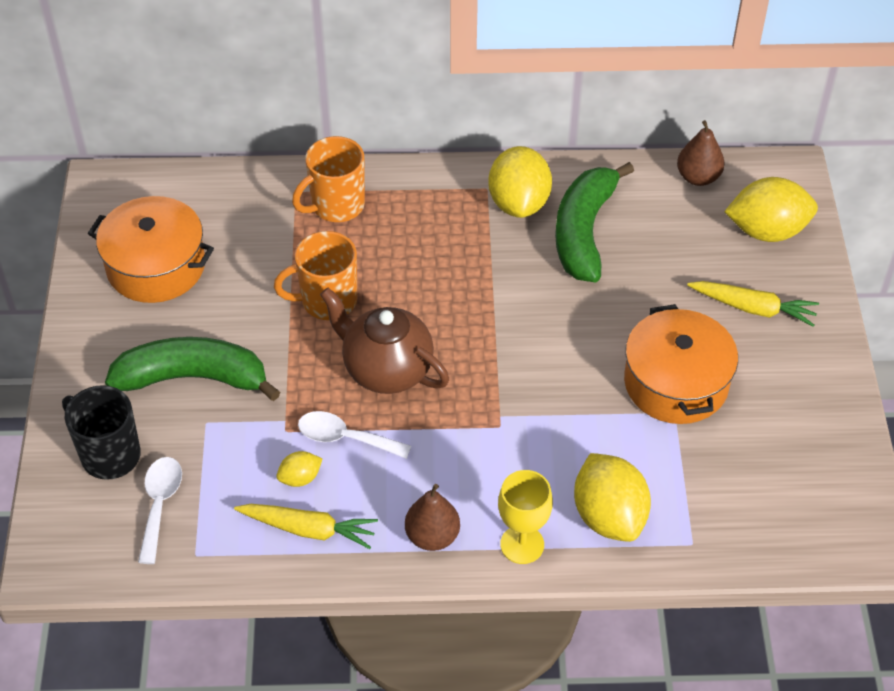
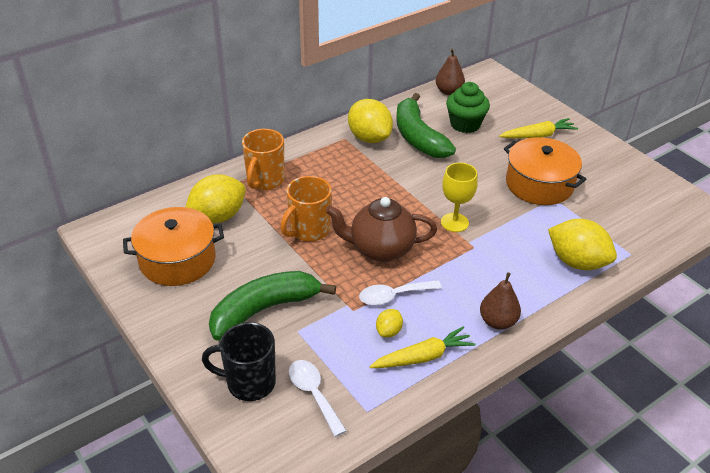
camera: 35 degrees left, 10 degrees down
(522, 544) = (549, 300): yellow goblet -> yellow goblet (454, 222)
(668, 241) = (465, 124): none -> green cupcake
(767, 231) = (507, 101): yellow lemon -> yellow lemon (218, 217)

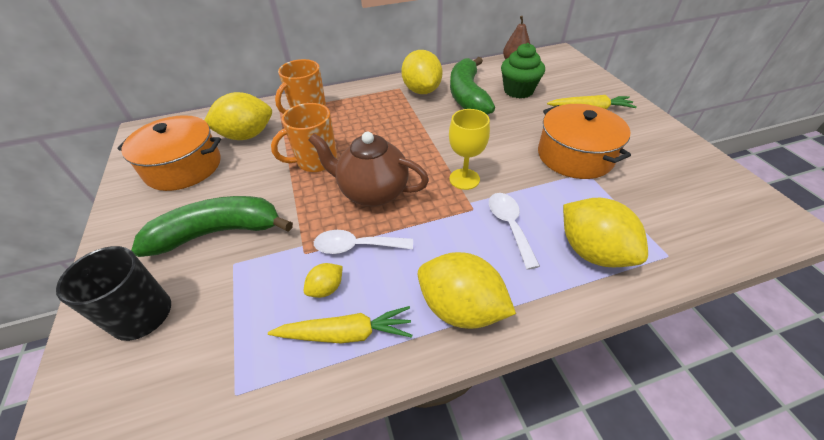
camera: 20 degrees right, 5 degrees up
(313, 394) = (193, 350): white spoon -> white spoon (509, 225)
(498, 322) = (461, 308): brown pear -> yellow lemon

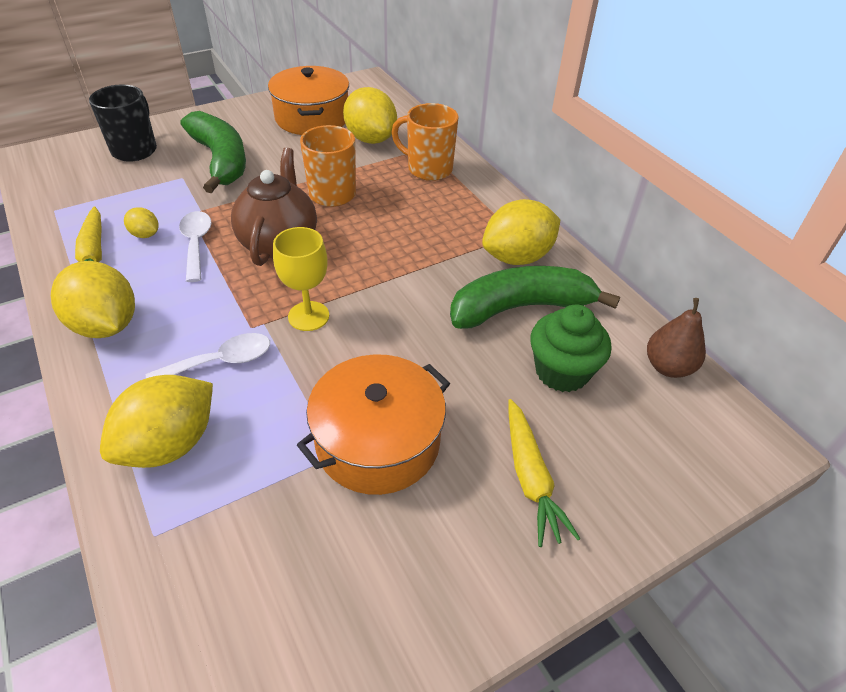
camera: 75 degrees right, 0 degrees up
(461, 308) = (106, 325): yellow lemon -> yellow lemon turned 60 degrees counterclockwise

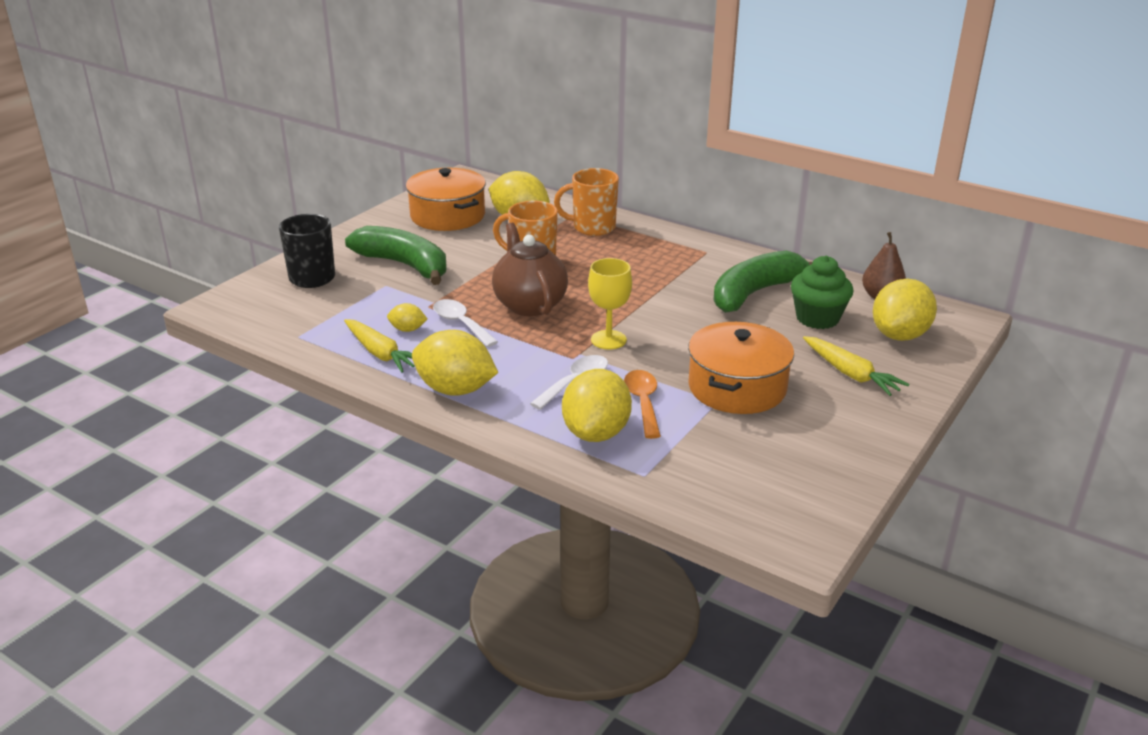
camera: 25 degrees left, 15 degrees down
(258, 420) = (643, 402): none -> orange spoon
(517, 257) = (722, 265): yellow lemon -> yellow lemon (899, 335)

